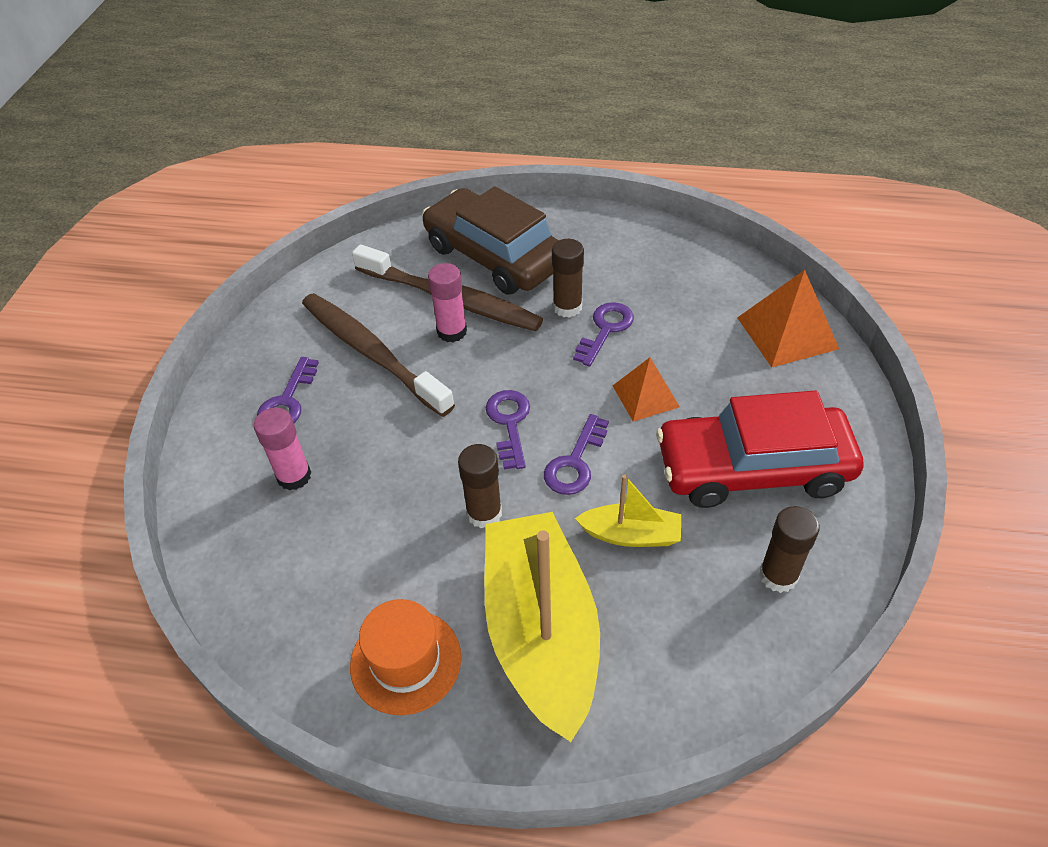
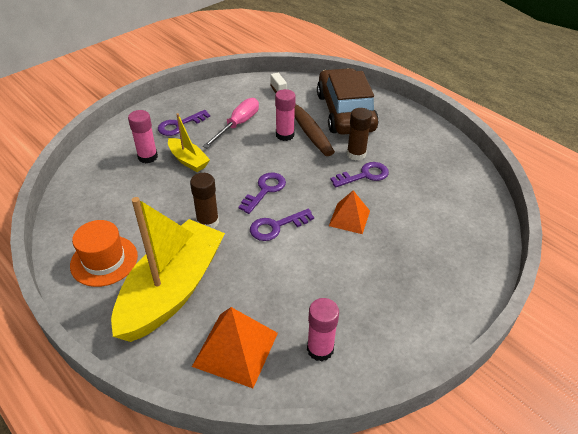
camera: 35 degrees right, 5 degrees down
(372, 353) = (238, 125): brown toothbrush -> pink screwdriver
(631, 534) = (265, 277): yellow boat -> yellow boat (188, 160)
(753, 468) = (369, 288): red car -> none
(778, 575) = (320, 349): brown glue stick -> pink glue stick
(787, 333) = (472, 234): orange pyramid -> orange pyramid (235, 349)

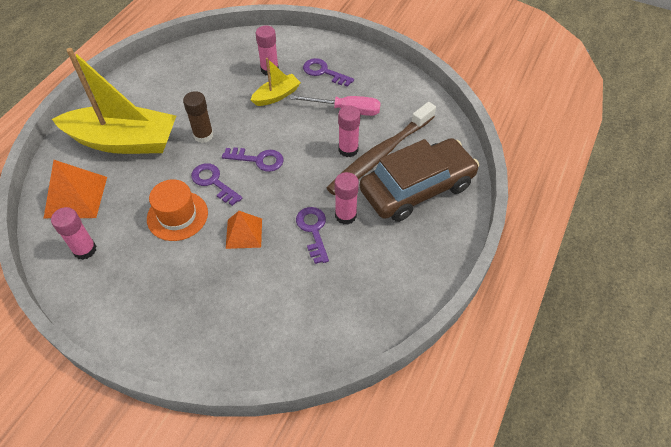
camera: 70 degrees right, 10 degrees up
(104, 260) = (143, 93): orange hat -> orange hat (177, 216)
(188, 160) = (276, 96): yellow boat -> yellow boat turned 150 degrees counterclockwise
(356, 154) = (345, 215): brown glue stick -> pink glue stick
(364, 175) = (313, 230): purple key -> purple key turned 150 degrees counterclockwise

